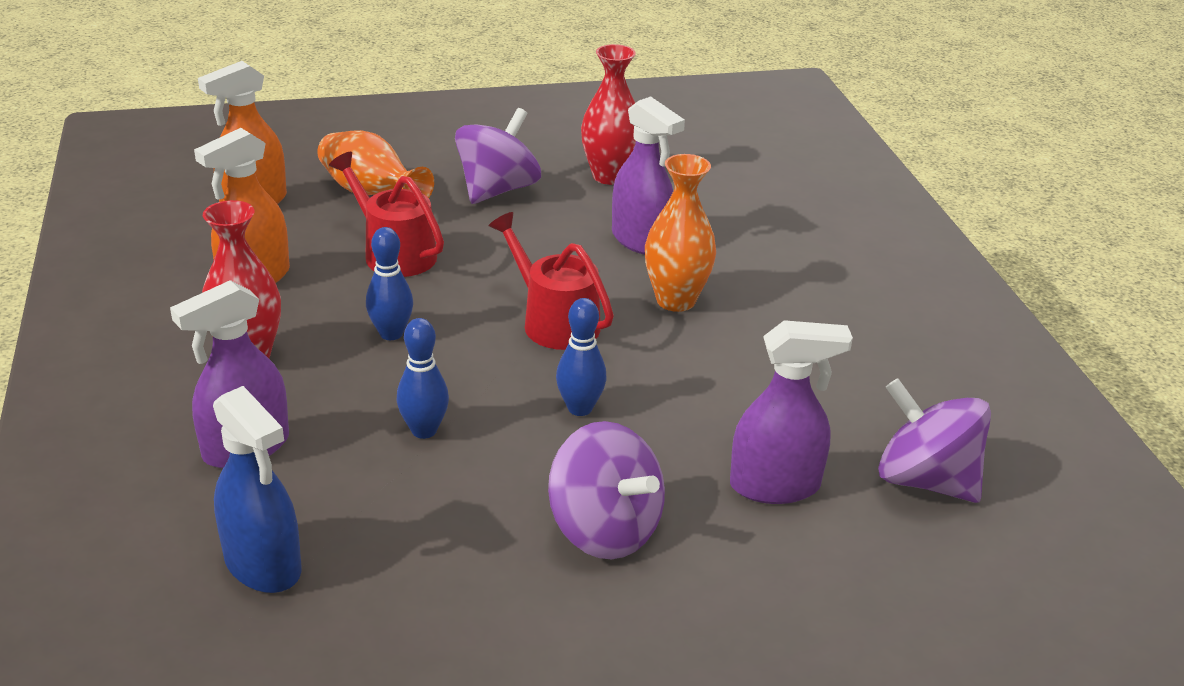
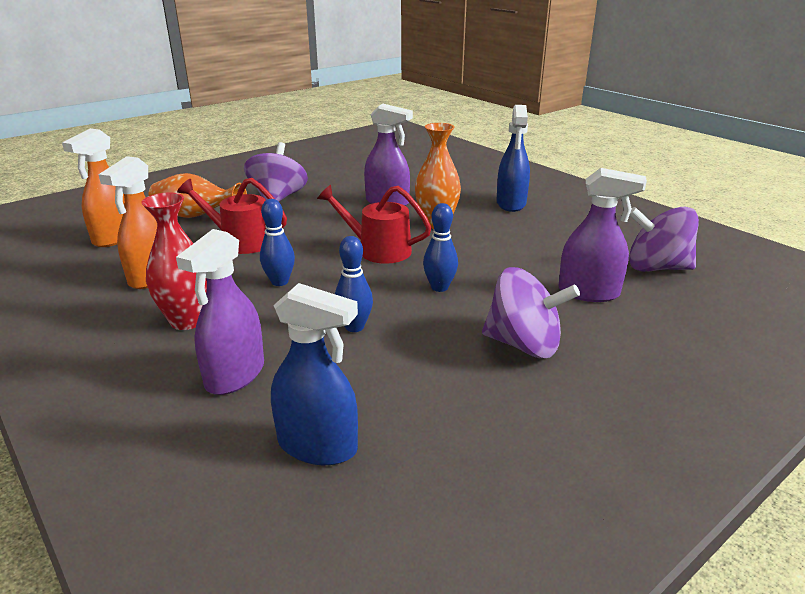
camera: 25 degrees left, 5 degrees down
(609, 176) = (338, 179): red vase -> none
(775, 486) = (589, 293): purple spray bottle -> purple spray bottle turned 45 degrees clockwise
(824, 296) = (511, 204): none -> blue spray bottle

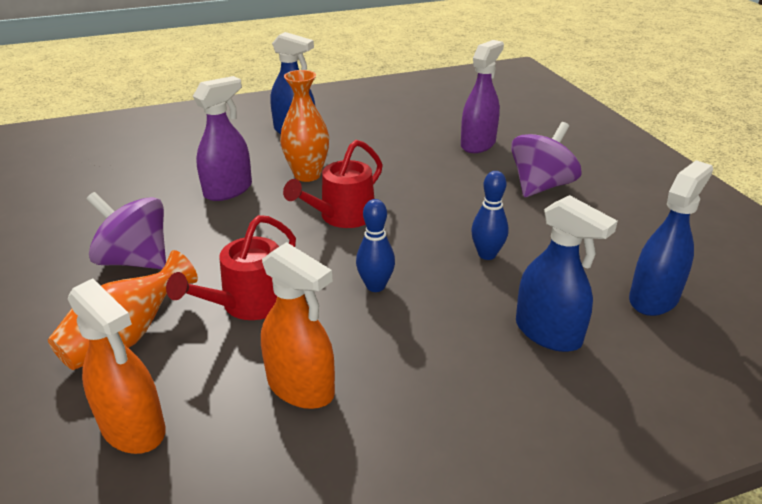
camera: 70 degrees left, 5 degrees up
(187, 321) = (431, 360): red vase -> none
(235, 375) = (548, 333): purple spray bottle -> blue spray bottle
(439, 287) = (437, 200): blue bowling pin -> none
(656, 268) = (454, 112): purple spinning top -> none

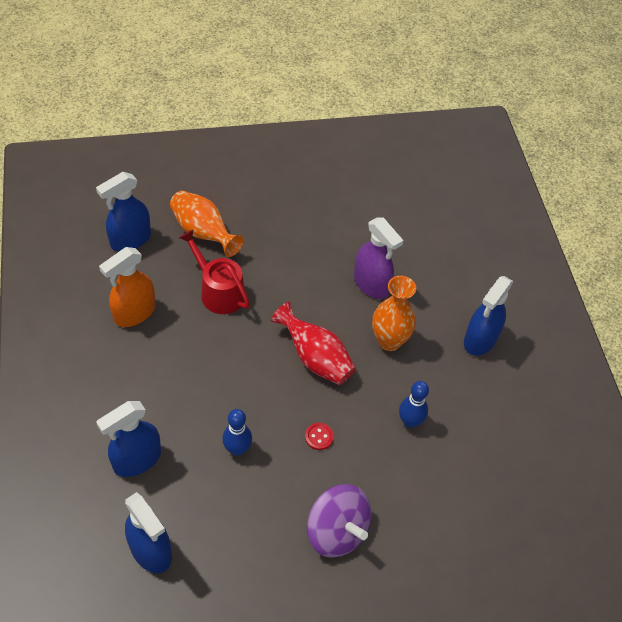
camera: 95 degrees right, 20 degrees up
(133, 428) = (130, 240): orange spray bottle -> blue spray bottle
(135, 260) = (283, 231): purple spinning top -> none
(342, 216) = (315, 358): red watering can -> red vase
(375, 286) = (218, 365): blue bowling pin -> blue bowling pin (410, 421)
(443, 204) = (319, 437): none -> red button
(478, 144) = (434, 500): purple spray bottle -> none

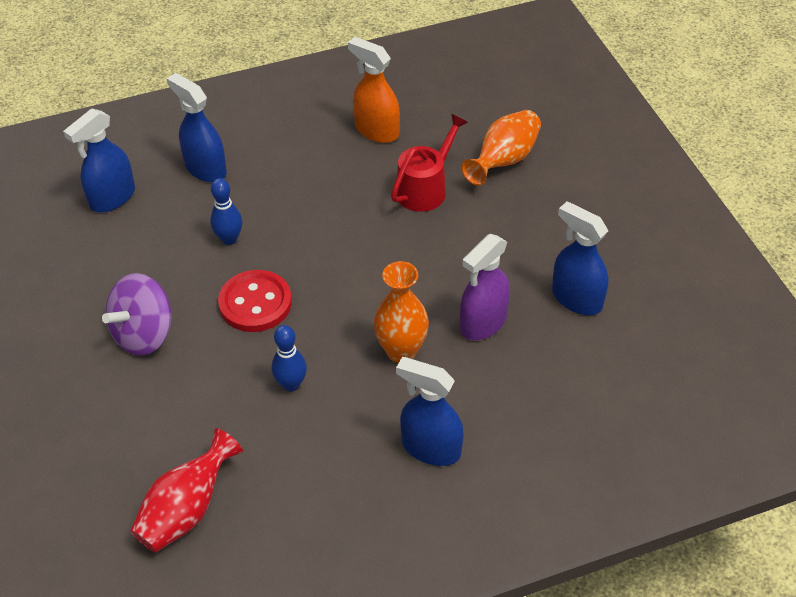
camera: 85 degrees right, 5 degrees down
(130, 240) = (471, 107): blue spray bottle -> blue spray bottle (576, 299)
(315, 358) = (358, 284): red vase -> red vase (187, 510)
(319, 437) = (255, 303): red button -> red button, size x2.24

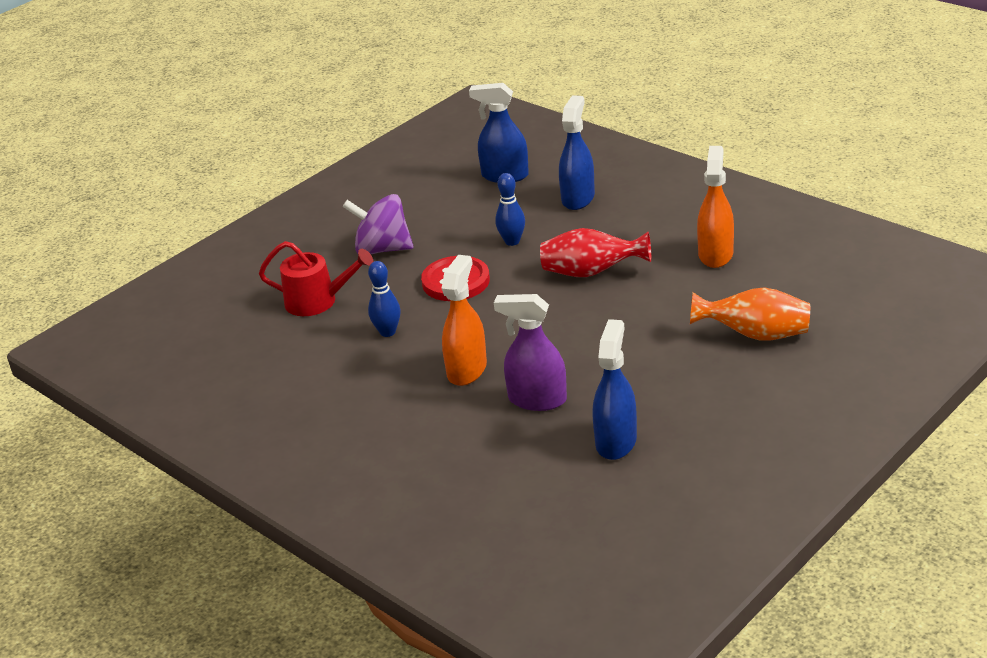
camera: 65 degrees right, 15 degrees down
(187, 510) = (238, 337): red vase -> red vase (591, 272)
(401, 351) = (467, 370): orange vase -> orange spray bottle
(425, 188) = (670, 307): red watering can -> red watering can (317, 301)
(430, 448) = (376, 424): blue spray bottle -> none

